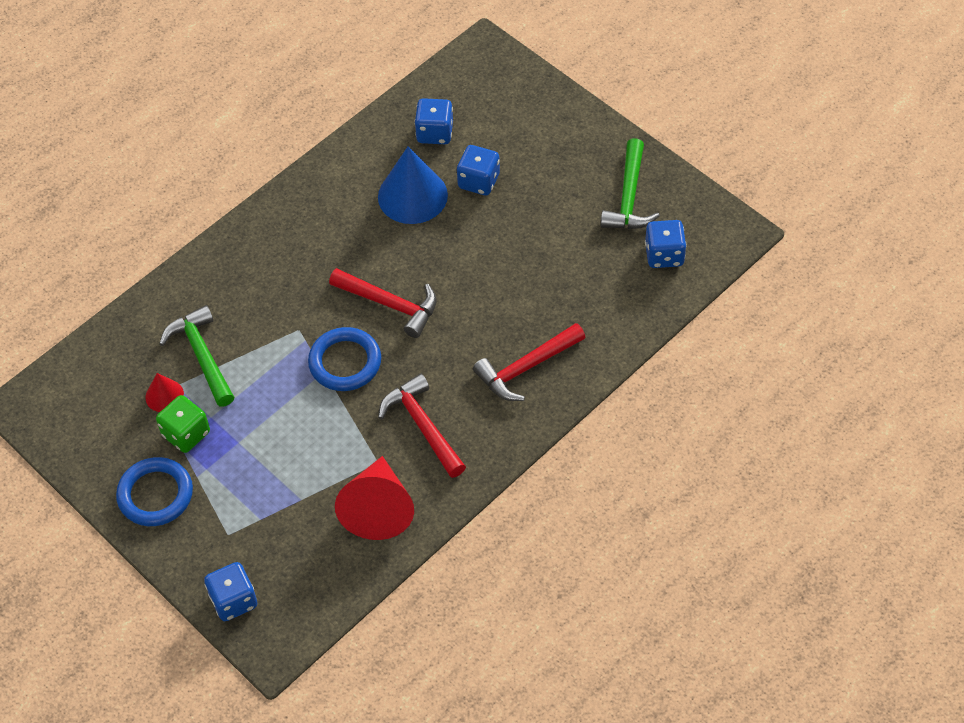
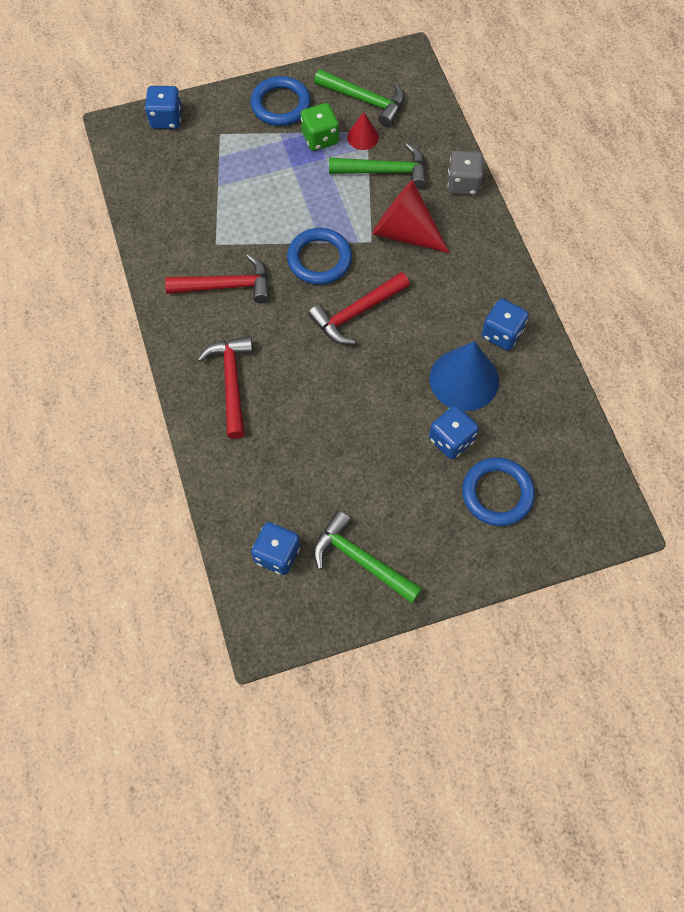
camera: 115 degrees right, 10 degrees up
(110, 416) = (365, 100): none -> green hammer
(183, 283) = (463, 184): none -> grey dice
(378, 508) = (176, 228): red cone -> red cone (404, 232)
(435, 133) = (529, 430): blue dice -> blue dice (501, 334)
(508, 132) = (497, 493): none -> blue ring

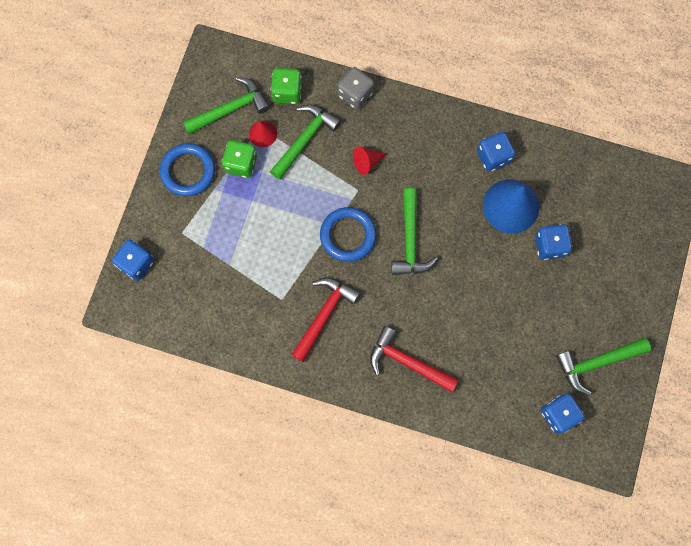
camera: 55 degrees left, 10 degrees up
(356, 313) = (410, 240): red hammer -> green hammer
(404, 232) = (367, 162): red cone -> red cone, size x0.51
(418, 132) = (287, 92): none -> green dice
(497, 493) = (606, 244): blue ring -> none

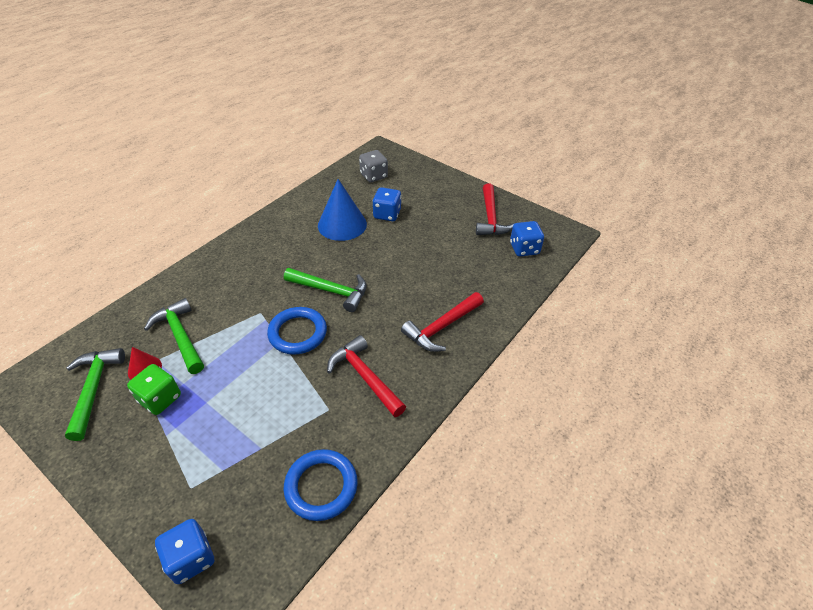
camera: 70 degrees left, 30 degrees down
(188, 171) = (124, 455): blue ring -> blue ring (321, 486)
(287, 92) = (122, 335): green dice -> none
(355, 94) = (171, 286): grey dice -> grey dice (373, 176)
(367, 162) = (239, 298): red cone -> none
(493, 157) = (295, 222): blue dice -> none
(597, 362) = (490, 217): green hammer -> red hammer

